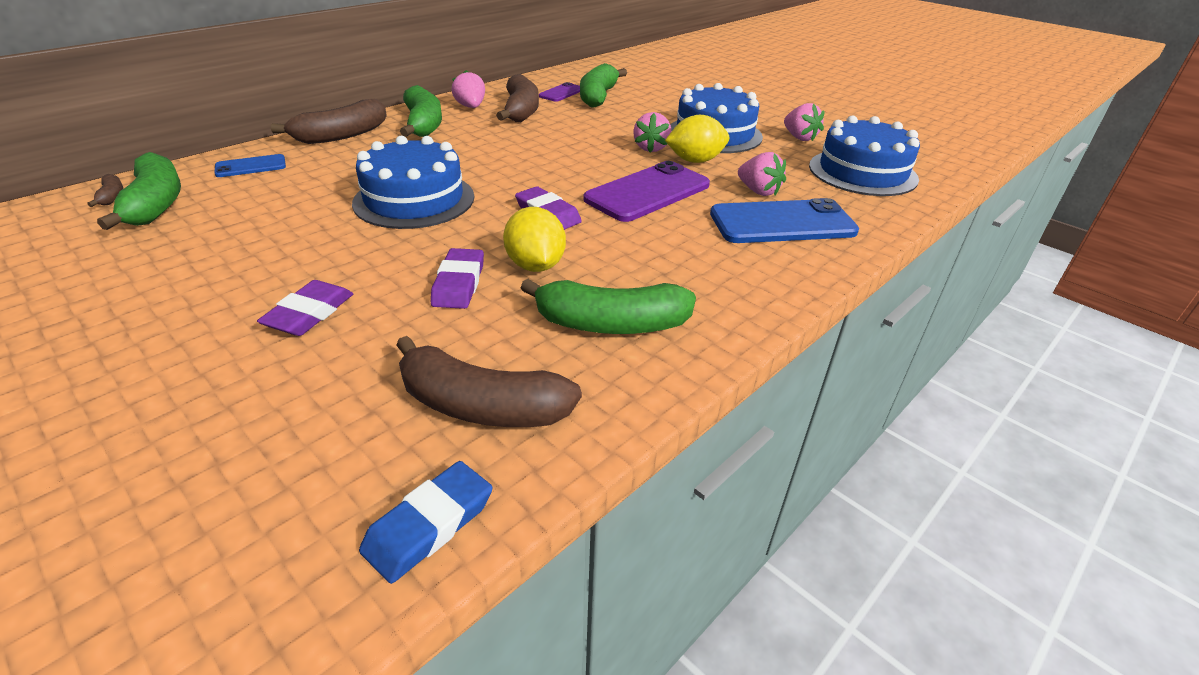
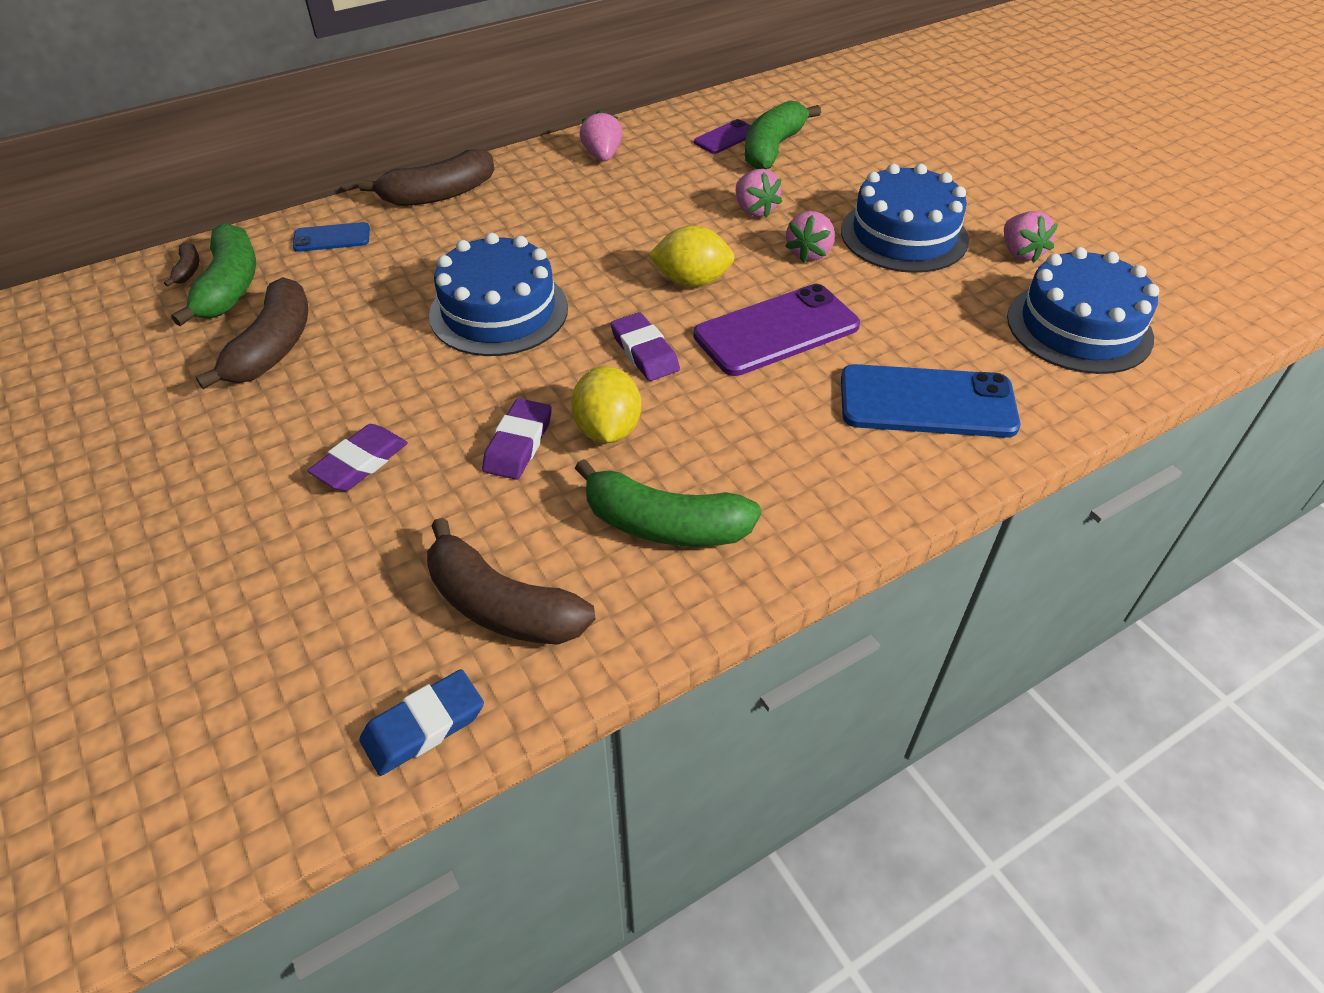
camera: 15 degrees right, 10 degrees up
(423, 124) = (537, 183): green banana -> none
(521, 111) = (663, 168): brown banana -> brown banana (273, 347)
(695, 161) = (858, 282): yellow lemon -> yellow lemon (691, 281)
(758, 191) = (919, 345): pink strawberry -> pink strawberry (754, 210)

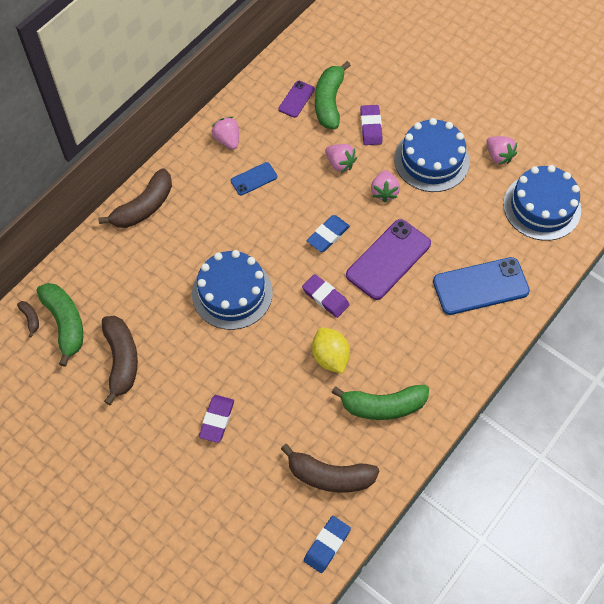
camera: 20 degrees left, 15 degrees up
(332, 238) = (100, 265): blue phone -> blue phone (254, 179)
(518, 444) = (290, 381): purple eraser -> purple eraser (371, 127)
(691, 281) = (328, 235): yellow lemon -> blue eraser

